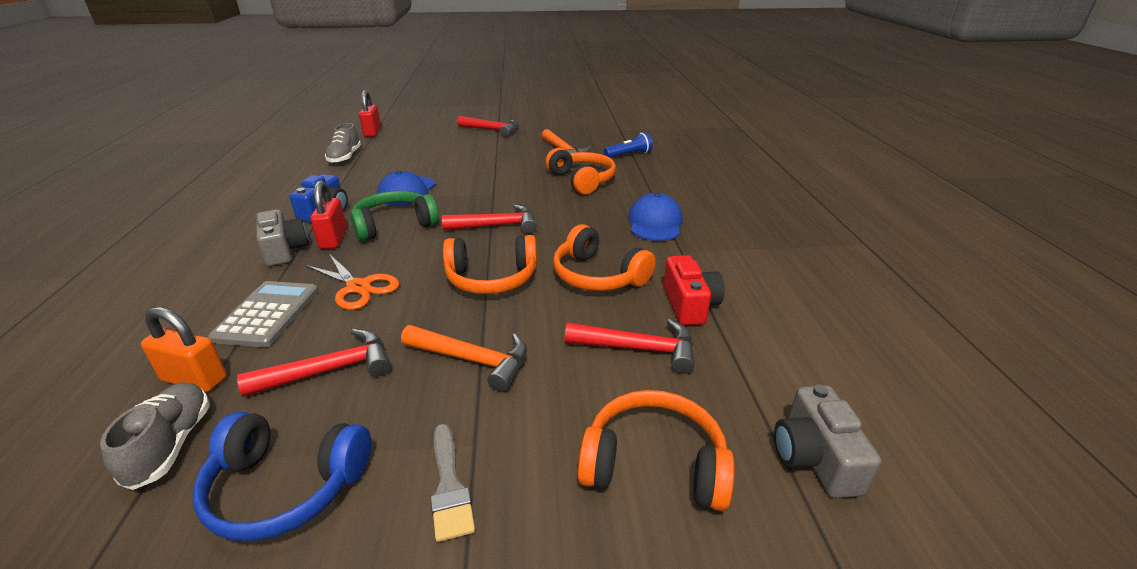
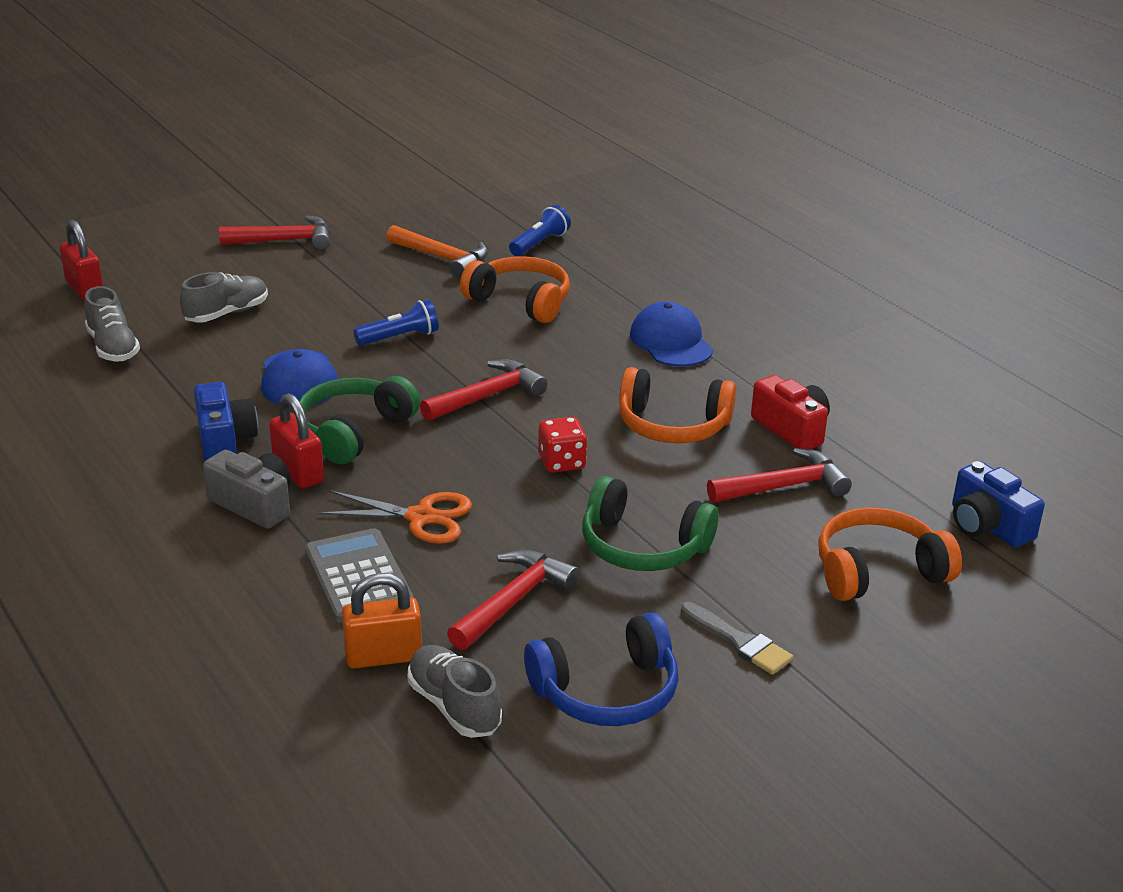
camera: 30 degrees left, 0 degrees up
(418, 154) = (227, 313): none -> grey shoe
(473, 360) = (642, 546): orange hammer -> green headphones
(489, 183) = (400, 337): none -> blue flashlight
(491, 279) = (561, 462): orange headphones -> red dice
(814, 457) = (987, 525): grey camera -> blue camera

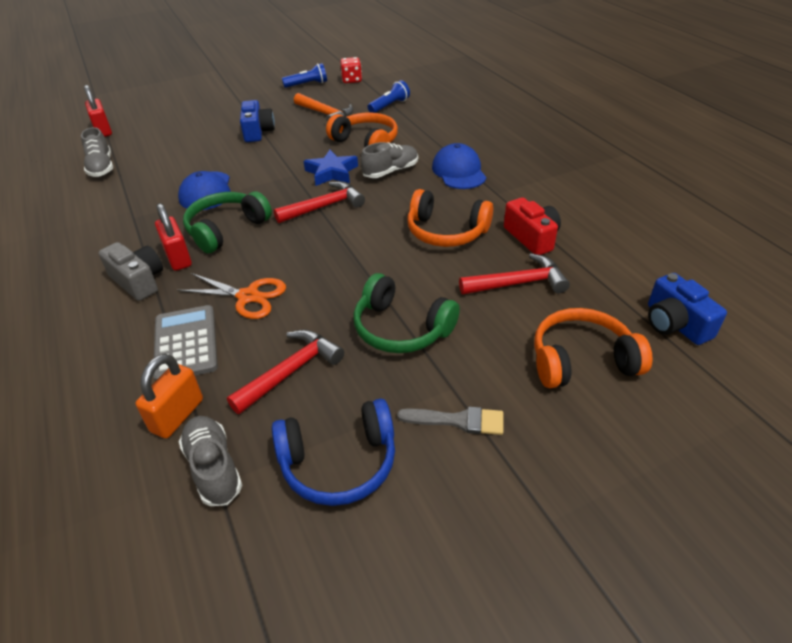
camera: 10 degrees right, 10 degrees up
(225, 439) = (141, 232): blue camera -> blue camera (257, 132)
(227, 313) = (180, 147): grey shoe -> grey shoe (390, 171)
(284, 240) = (233, 103): red hammer -> none
(383, 656) = (177, 415): orange padlock -> orange padlock turned 60 degrees counterclockwise
(400, 337) = (281, 165): blue flashlight -> blue flashlight (307, 84)
(482, 347) = (332, 172): none -> blue star
(561, 462) = (360, 257): red dice -> red dice (351, 80)
(739, 642) = (458, 421): grey brush -> grey brush turned 45 degrees counterclockwise

